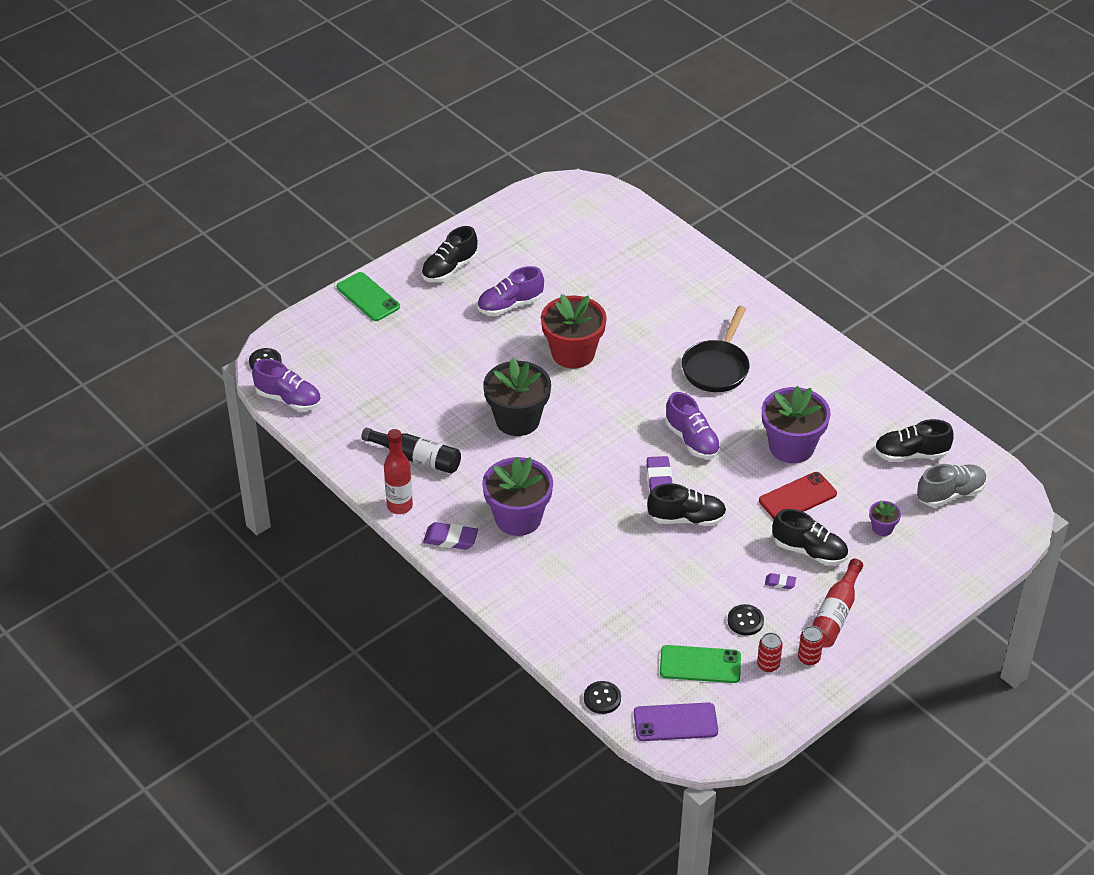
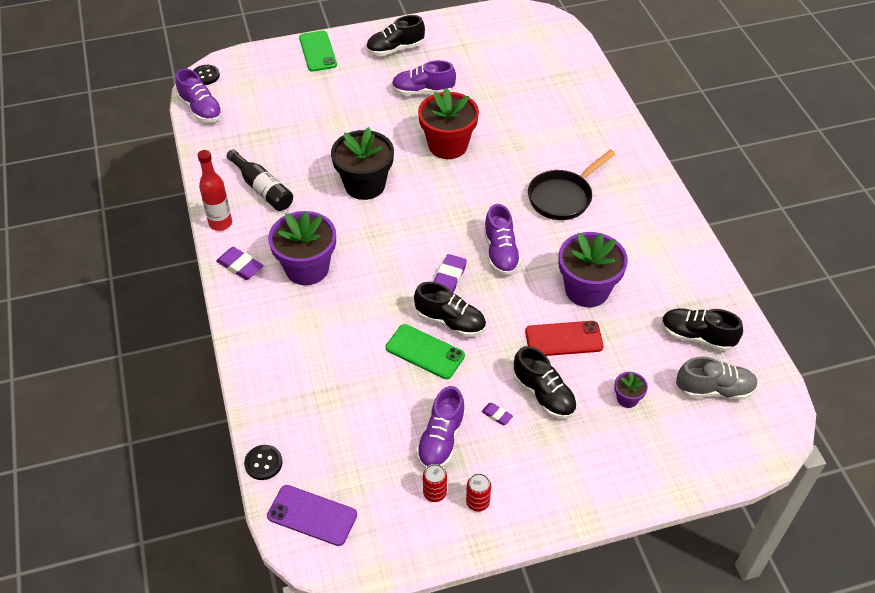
camera: 25 degrees right, 5 degrees up
(700, 664) = (372, 466): green phone -> green phone (425, 352)
(745, 621) = (441, 440): black button -> purple shoe
(835, 614) = (529, 468): red bottle -> none

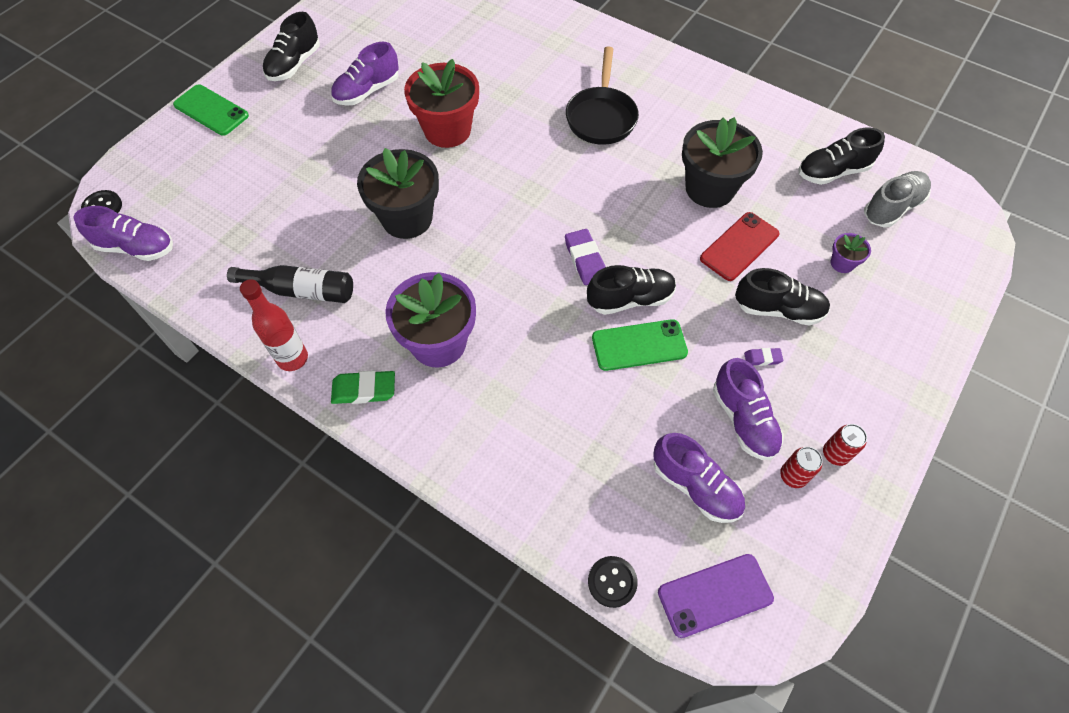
camera: 40 degrees left, 10 degrees up
(240, 266) = (364, 390): purple eraser -> green eraser
(501, 253) = (604, 203): purple shoe -> purple shoe (695, 486)
(587, 290) = (710, 188): purple flower pot -> black flower pot

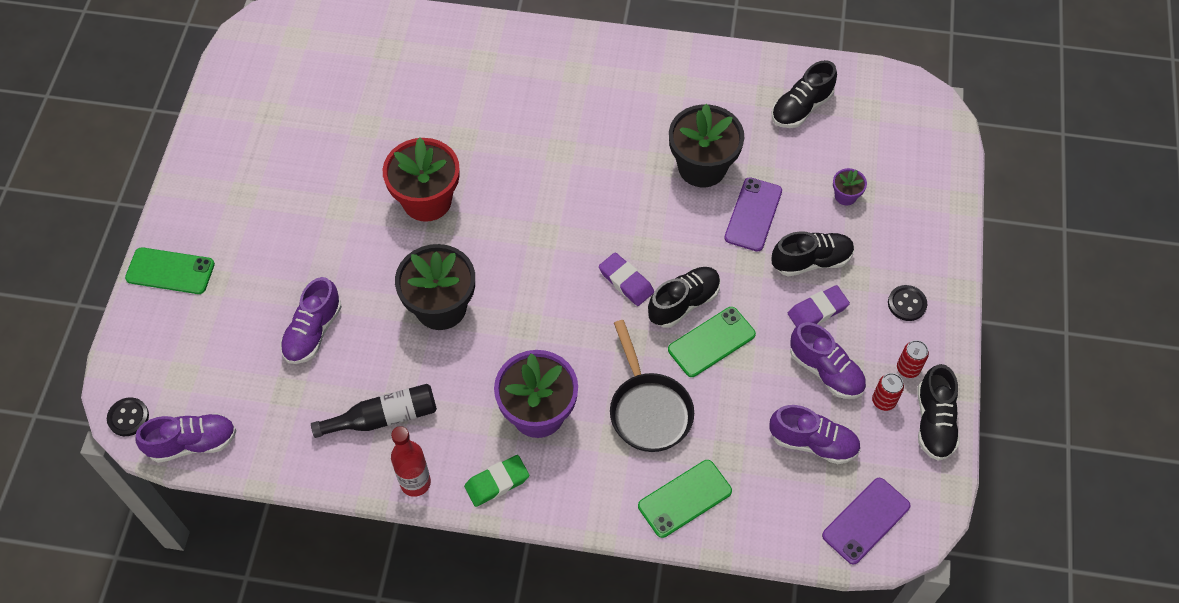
camera: 25 degrees left, 0 degrees up
(294, 64) = (225, 186): black shoe -> black shoe (934, 422)
(367, 91) = (321, 188): purple shoe -> purple shoe (313, 332)
(533, 484) = (684, 498): none -> green phone
(601, 117) = (567, 129): black pan -> black pan (648, 410)
(612, 582) = (785, 546): black button -> black button (907, 304)
(739, 246) = (753, 214): red phone -> purple phone
(762, 358) = (817, 311): purple eraser -> purple eraser, size x1.79
(892, 208) = (865, 125): grey shoe -> none

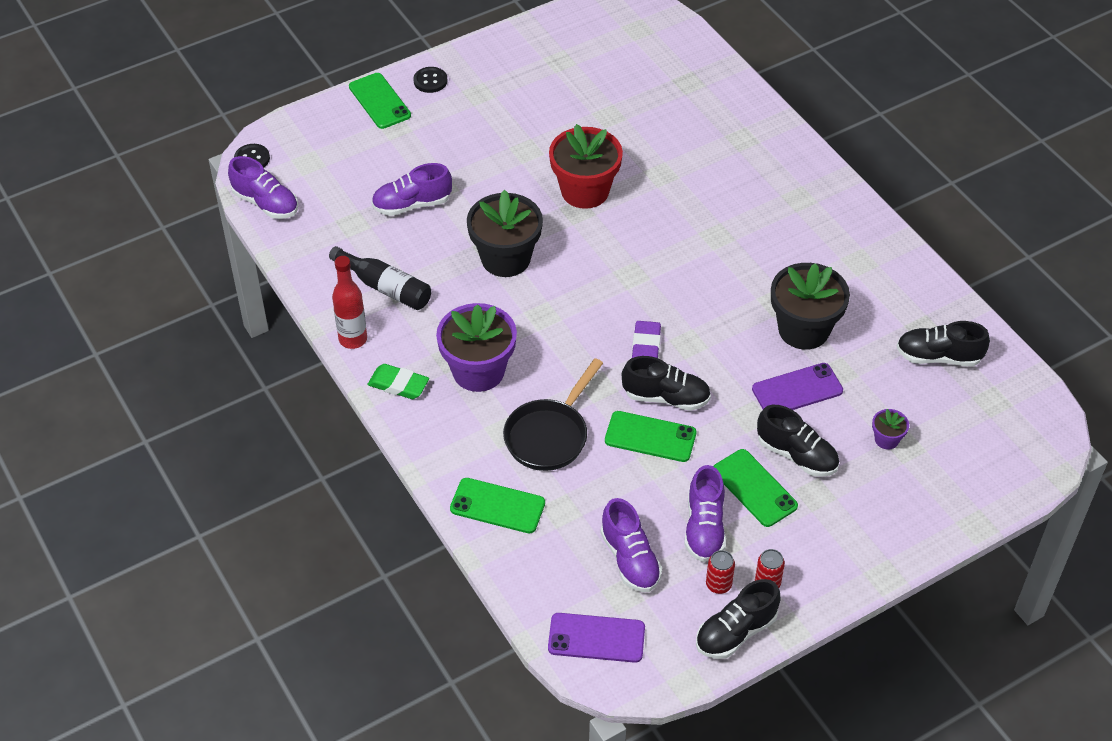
camera: 50 degrees right, 10 degrees down
(817, 311) = (754, 488): purple eraser -> green phone
(907, 304) = (829, 545): black button -> black button (430, 81)

